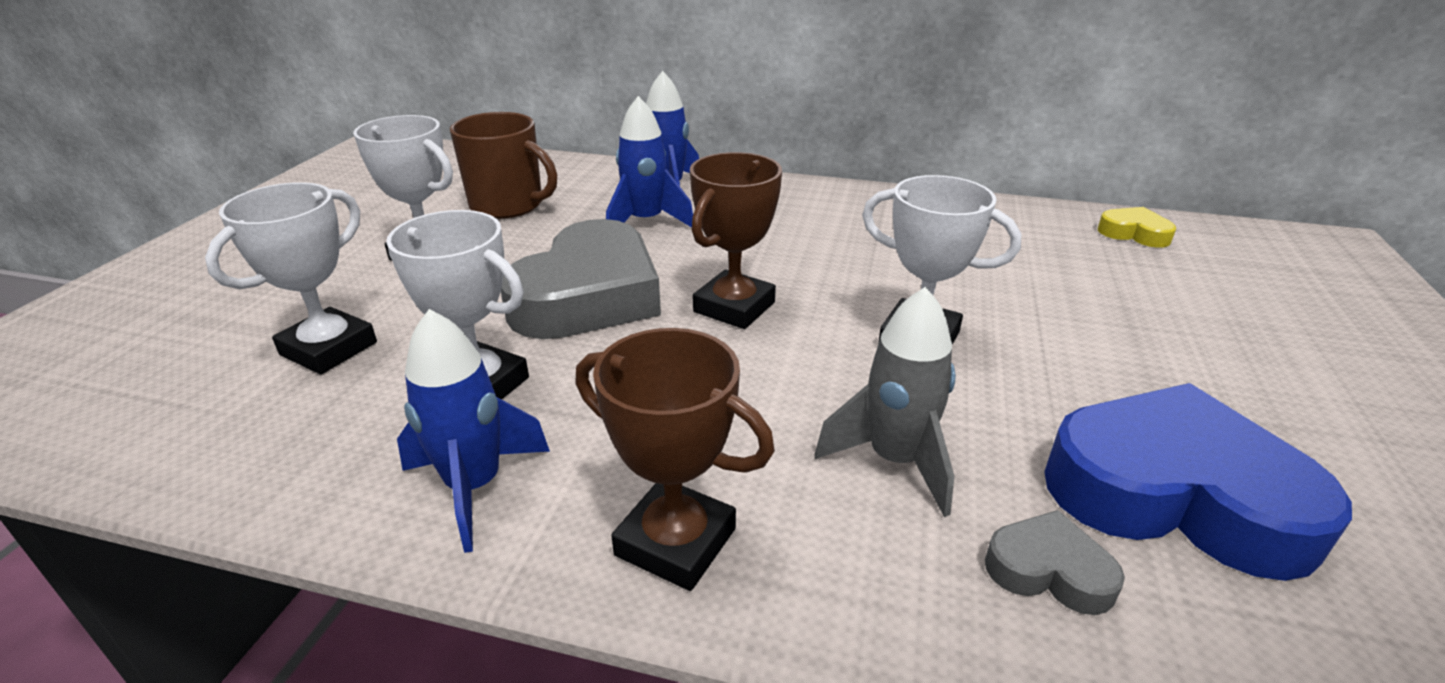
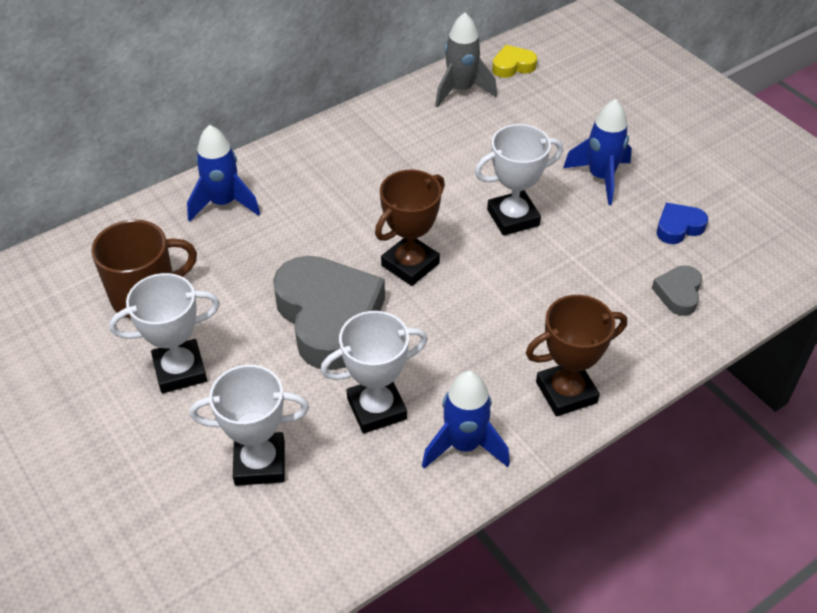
camera: 50 degrees left, 15 degrees up
(328, 348) = (260, 463): white trophy -> white trophy turned 75 degrees counterclockwise
(646, 222) = (262, 242): blue rocket -> blue rocket (600, 177)
(734, 307) = (410, 264): brown trophy -> brown trophy turned 60 degrees clockwise
(895, 461) = (585, 291): grey rocket -> grey rocket (461, 90)
(1049, 570) = (678, 293): grey heart -> grey heart turned 45 degrees counterclockwise
(1175, 494) = (678, 227): blue heart -> blue heart, size x0.45

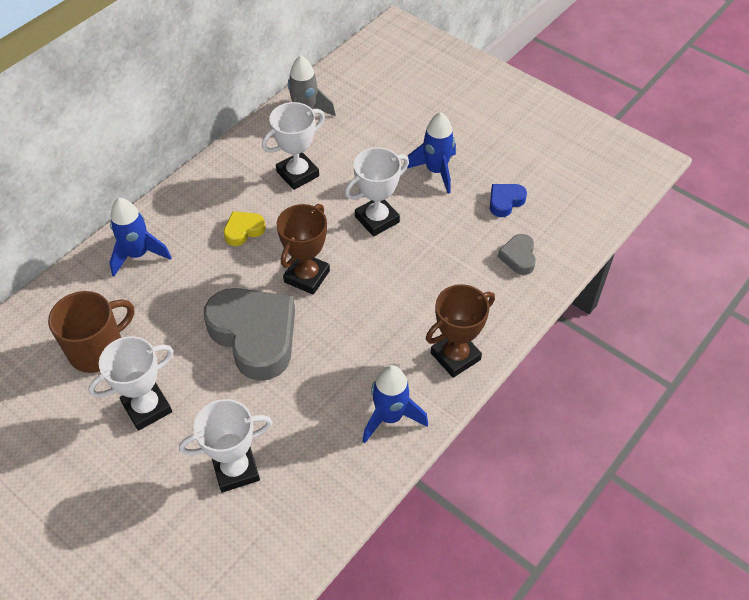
camera: 15 degrees left, 5 degrees up
(376, 409) = (314, 403): white trophy -> white trophy (298, 174)
(513, 66) = (341, 86): yellow heart -> yellow heart (243, 230)

